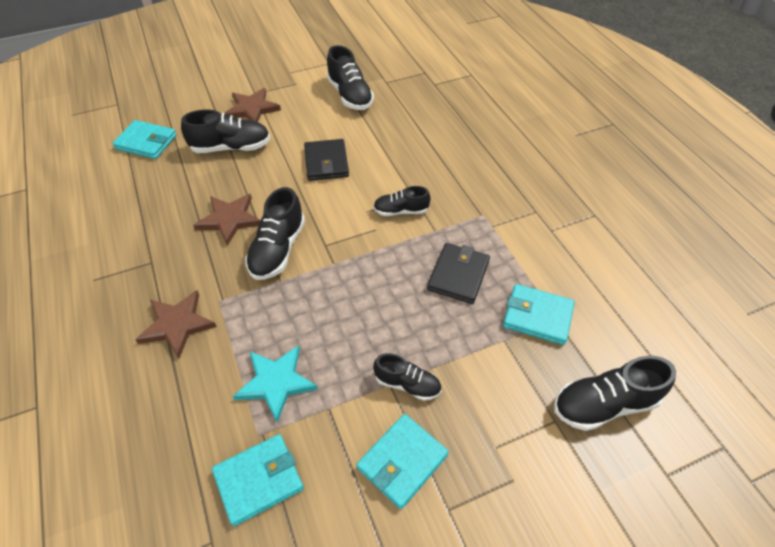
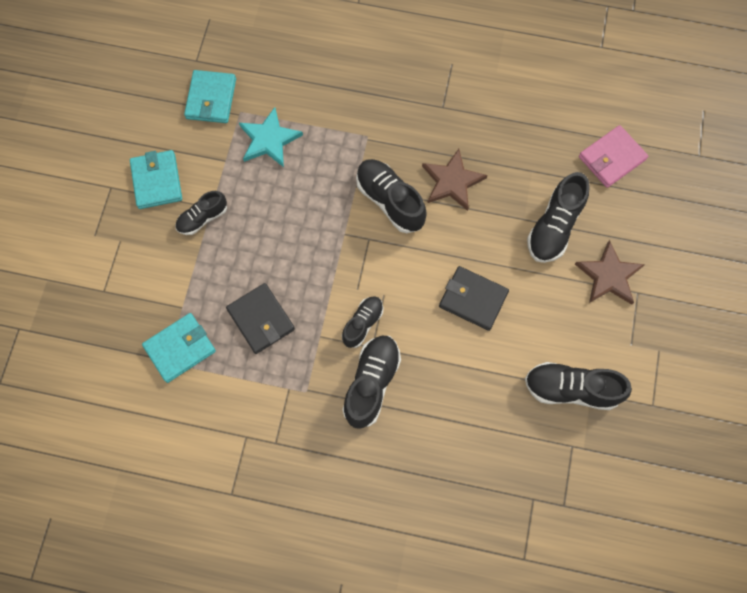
camera: 125 degrees right, 20 degrees up
(146, 142) = (611, 158): turquoise wallet -> pink wallet
(177, 325) = (365, 101): brown star -> none
(604, 404) = (86, 333): black shoe -> black shoe (371, 383)

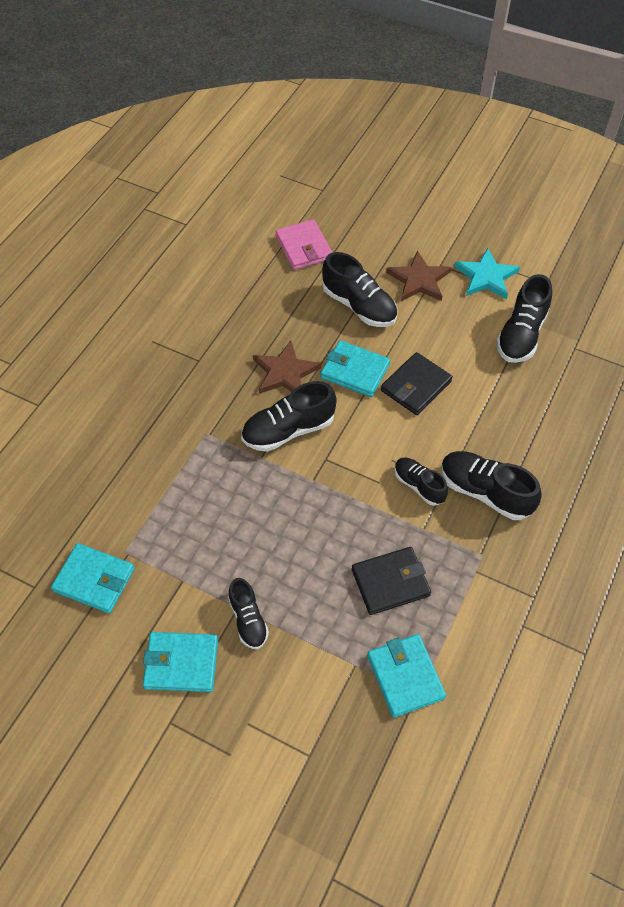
camera: 75 degrees left, 15 degrees down
(269, 139) = (173, 529): turquoise star -> turquoise star (486, 277)
(473, 241) = (355, 371): none -> turquoise wallet

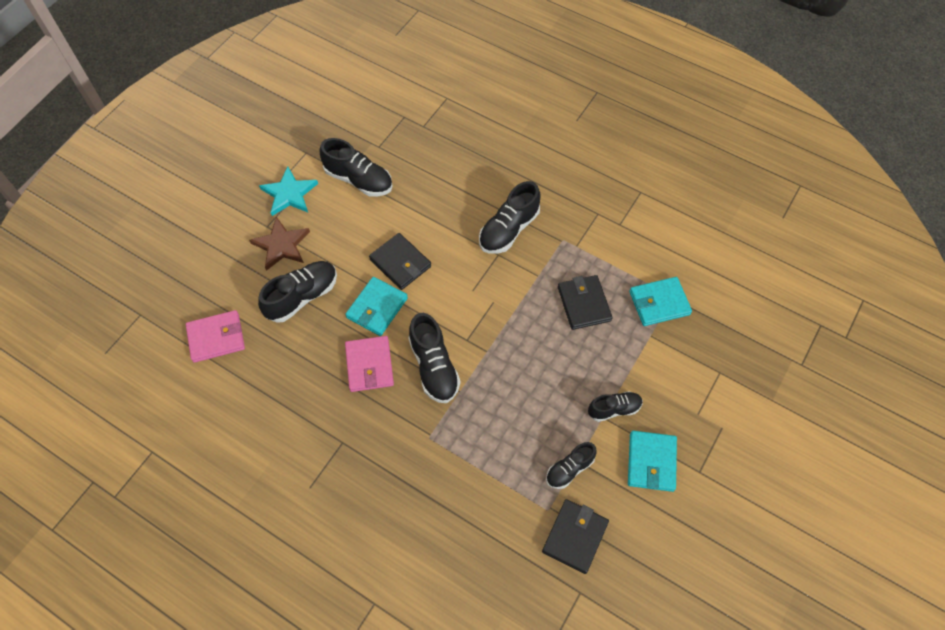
camera: 85 degrees left, 5 degrees up
(94, 580) = (575, 536): turquoise wallet -> black wallet
(285, 372) = (369, 365): brown star -> pink wallet
(419, 486) = (499, 273): black shoe -> black shoe (569, 469)

